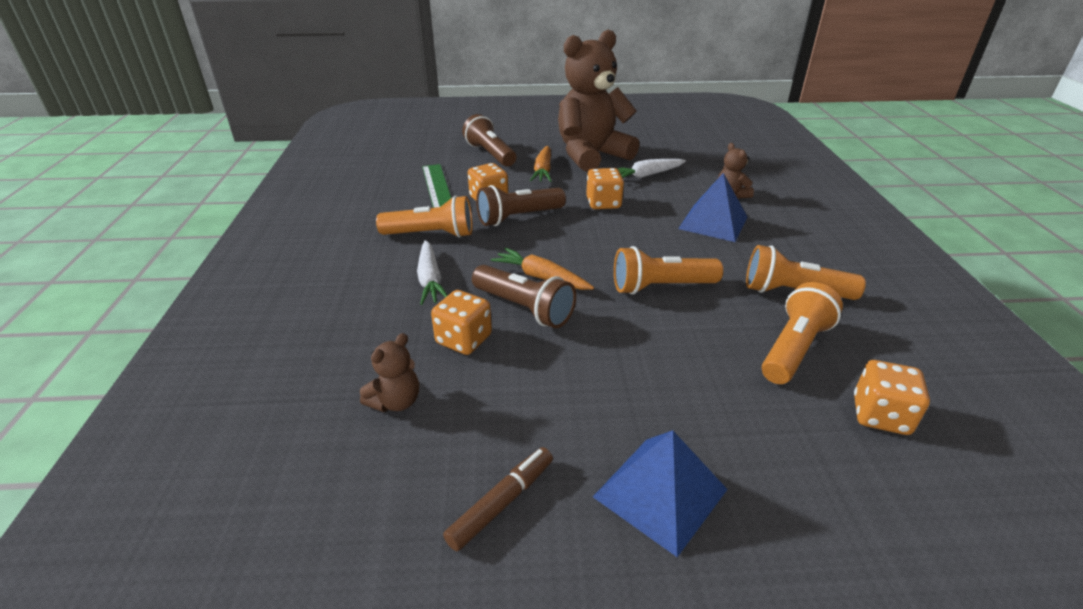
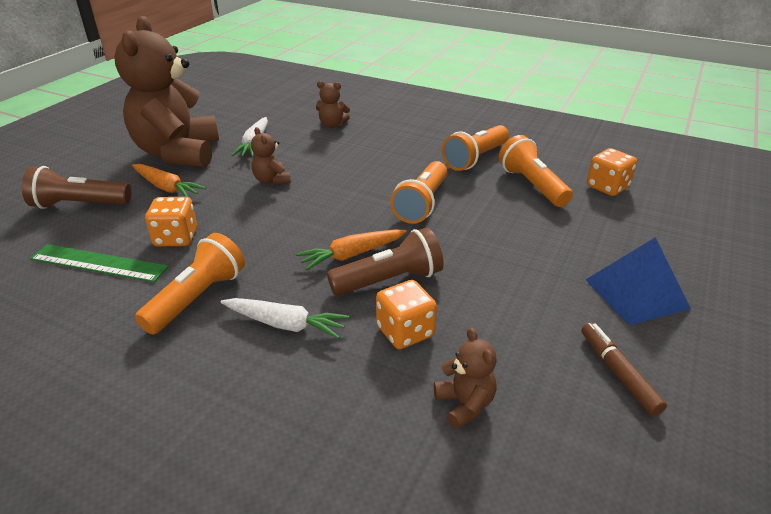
camera: 60 degrees left, 0 degrees up
(519, 217) = (236, 232): brown flashlight -> none
(603, 203) = (272, 180): orange dice -> brown teddy bear
(713, 222) = (362, 148): blue pyramid -> none

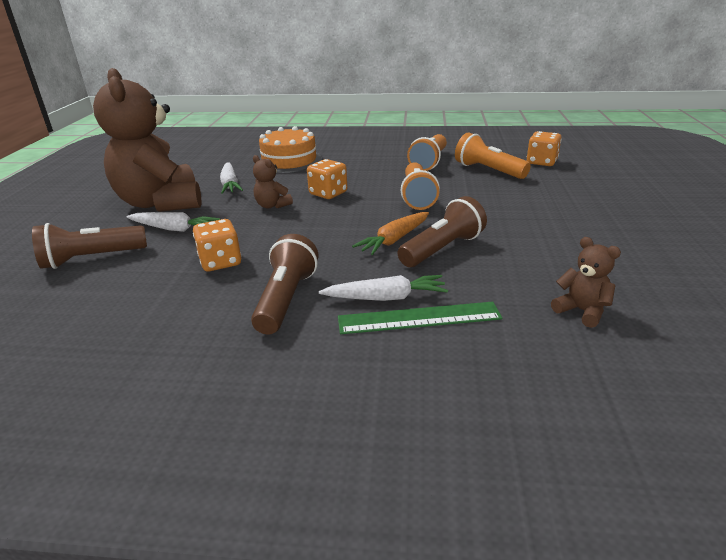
camera: 20 degrees left, 5 degrees down
(99, 263) = (158, 297): green ruler -> green ruler (419, 318)
(166, 187) = (174, 229): orange carrot -> white carrot
(197, 298) = (286, 299): orange flashlight -> brown flashlight
(332, 125) = (289, 161): brown teddy bear -> orange cake
(405, 331) = (489, 278): orange dice -> orange dice (328, 193)
(618, 373) = (663, 265): brown marker -> none
(636, 293) = (625, 217): blue pyramid -> none

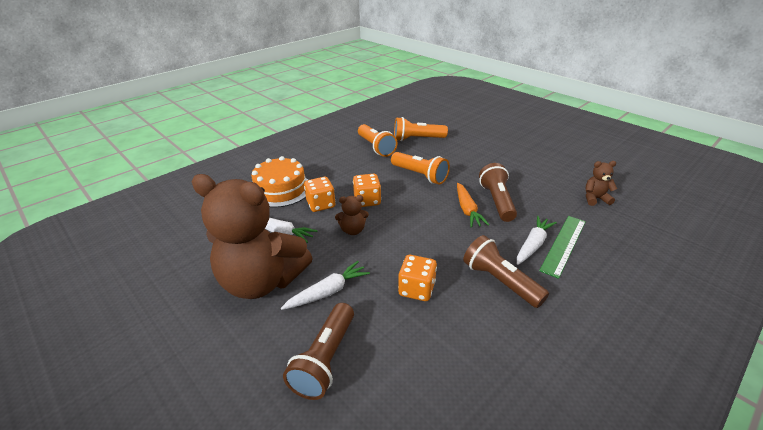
camera: 50 degrees left, 5 degrees up
(541, 162) = (430, 121): orange dice -> orange dice (321, 204)

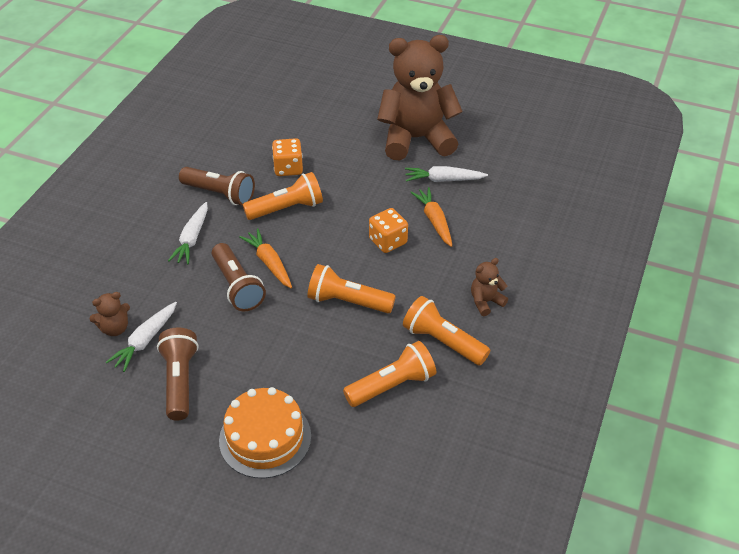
camera: 155 degrees right, 10 degrees up
(281, 189) = (498, 226): orange cake -> orange cake (265, 438)
(321, 204) = (434, 221): orange dice -> orange carrot
(325, 359) = (328, 111): brown flashlight -> brown flashlight (180, 381)
(328, 292) = (358, 146): white carrot -> white carrot (145, 341)
(353, 230) = (377, 202): brown teddy bear -> brown teddy bear (486, 302)
(436, 247) = (286, 208): none -> orange flashlight
(563, 245) = (161, 248): green ruler -> none

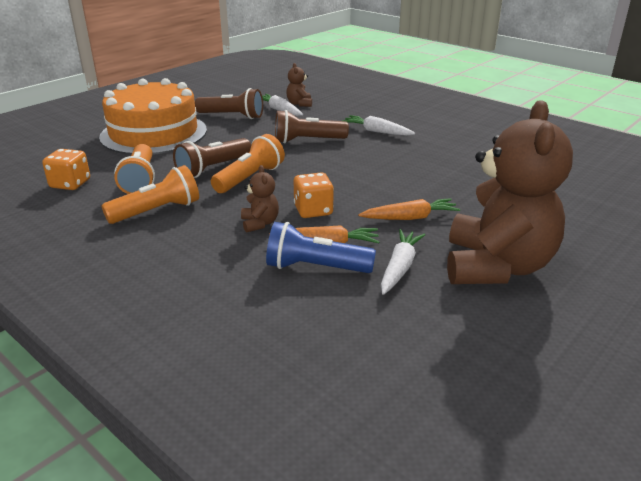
camera: 110 degrees right, 15 degrees down
(220, 194) = (431, 146): brown flashlight -> brown flashlight (213, 168)
(265, 438) = (154, 133): orange cake -> orange cake, size x1.54
(269, 263) = (325, 155): orange carrot -> orange carrot (410, 218)
(286, 208) = (395, 170): orange flashlight -> none
(288, 168) = (460, 179): orange dice -> orange dice (70, 184)
(468, 218) = (315, 268): none -> blue flashlight
(486, 302) = (179, 246): brown teddy bear -> brown teddy bear (260, 223)

